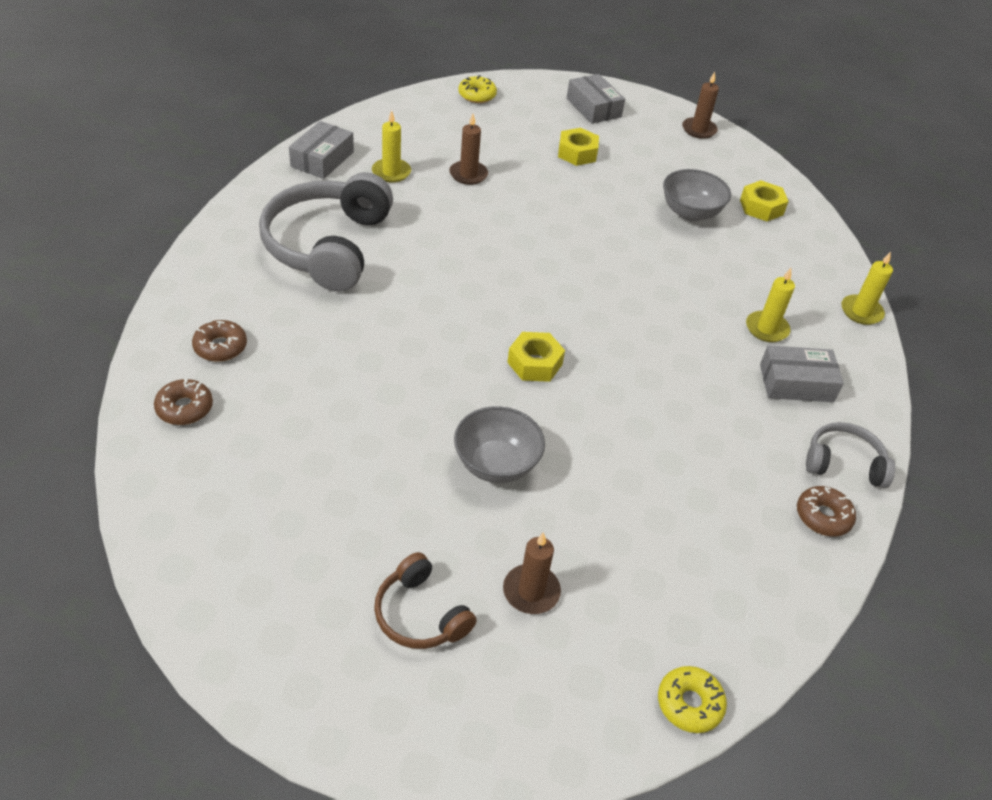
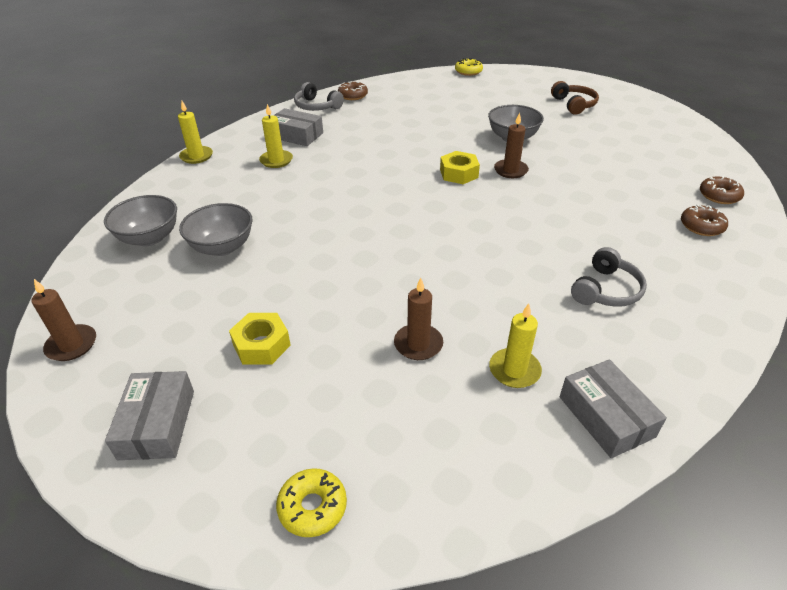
camera: 150 degrees left, 5 degrees down
(322, 159) = (606, 416): grey box -> grey box turned 75 degrees counterclockwise
(329, 246) = (605, 290): grey headphones -> grey headphones, size x0.51
(531, 591) = (517, 101): brown candle -> brown candle (510, 170)
(761, 207) = (149, 238): yellow nut -> grey bowl

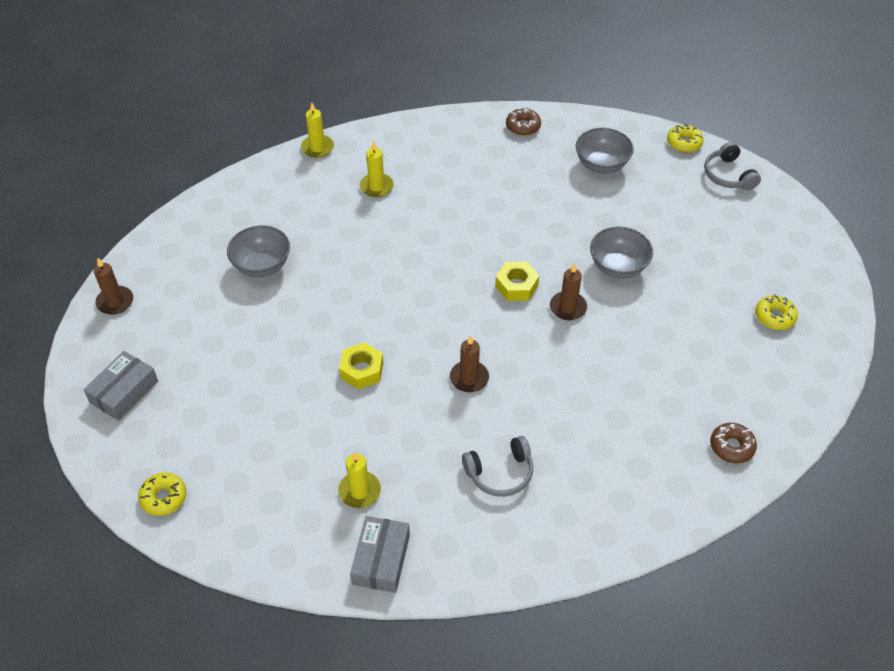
camera: 35 degrees right, 10 degrees up
(149, 238) = (220, 228): grey bowl -> grey bowl (601, 165)
(261, 345) = (221, 371): yellow nut -> yellow nut (362, 370)
(296, 135) = (420, 161): grey box -> none
(317, 106) = (474, 127): grey headphones -> grey headphones (728, 175)
(418, 344) = (318, 432): brown candle -> brown candle (469, 378)
(573, 105) = (741, 252): brown headphones -> none
(637, 125) = (774, 317): none -> yellow donut
(701, 226) = (665, 466): brown donut -> none

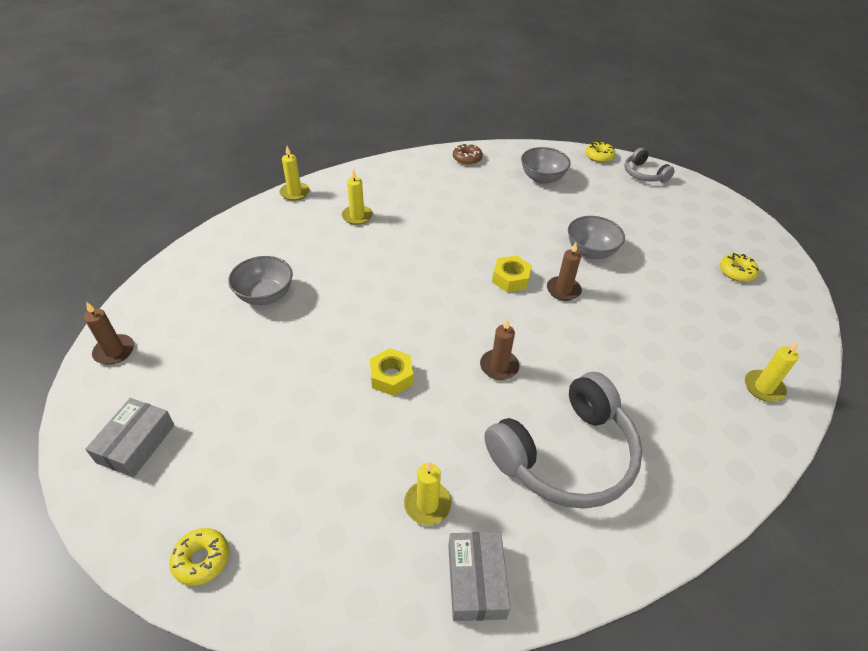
camera: 15 degrees left, 5 degrees down
(500, 472) = (565, 454): grey headphones -> grey headphones, size x1.98
(731, 446) = (763, 387): brown donut -> yellow candle

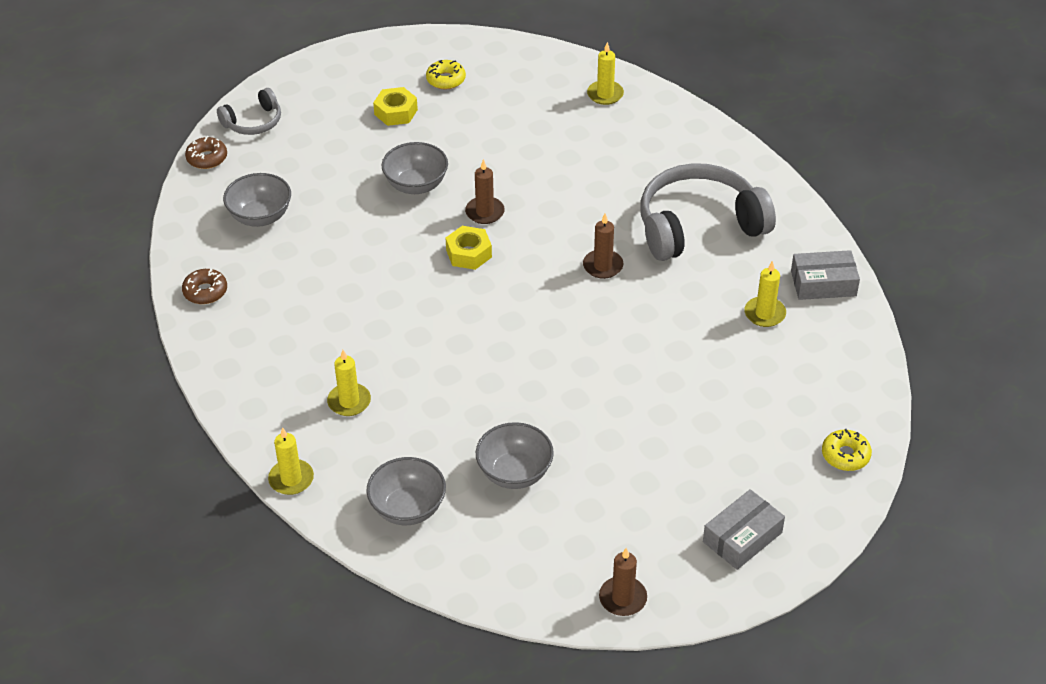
camera: 90 degrees left, 0 degrees up
(136, 443) = (742, 537): grey box -> grey box turned 60 degrees counterclockwise
(251, 241) = (408, 508): none -> grey bowl
(391, 377) = (627, 346): yellow nut -> yellow nut (396, 112)
(565, 454) = (699, 226): grey headphones -> grey headphones turned 75 degrees counterclockwise
(599, 156) = (207, 158): yellow donut -> brown donut

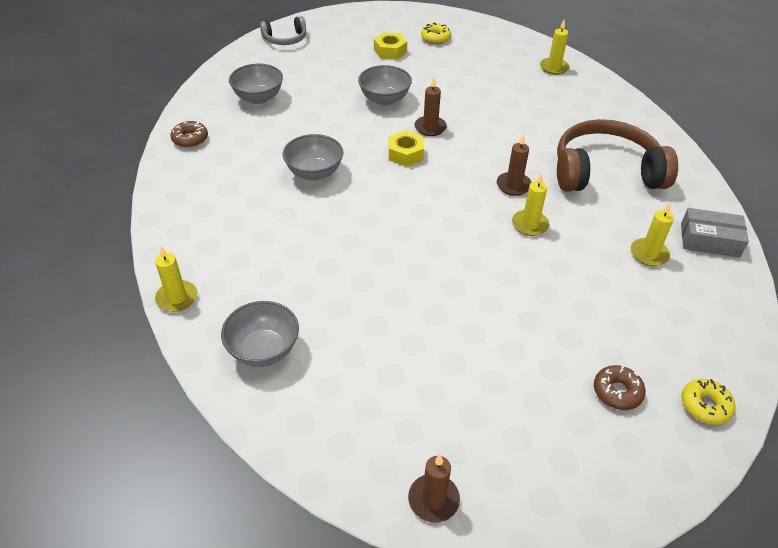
camera: 15 degrees right, 0 degrees up
(207, 158) = (241, 54): brown donut -> brown donut (617, 392)
(349, 401) = (257, 245): yellow candle -> yellow candle (529, 224)
(514, 473) = (373, 341): grey bowl -> grey bowl (314, 172)
(699, 226) = (605, 172): grey headphones -> brown headphones
(742, 537) = (578, 465): grey box -> none

